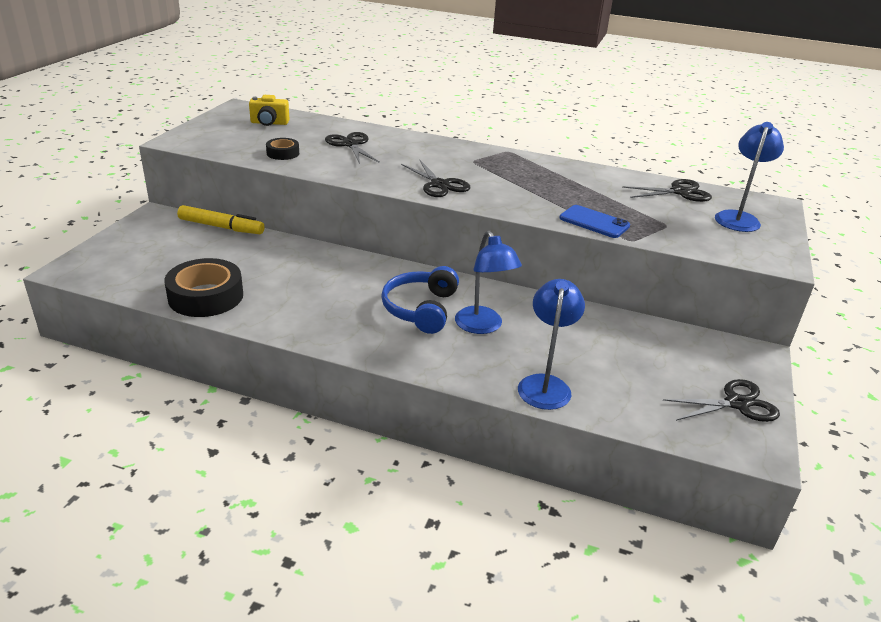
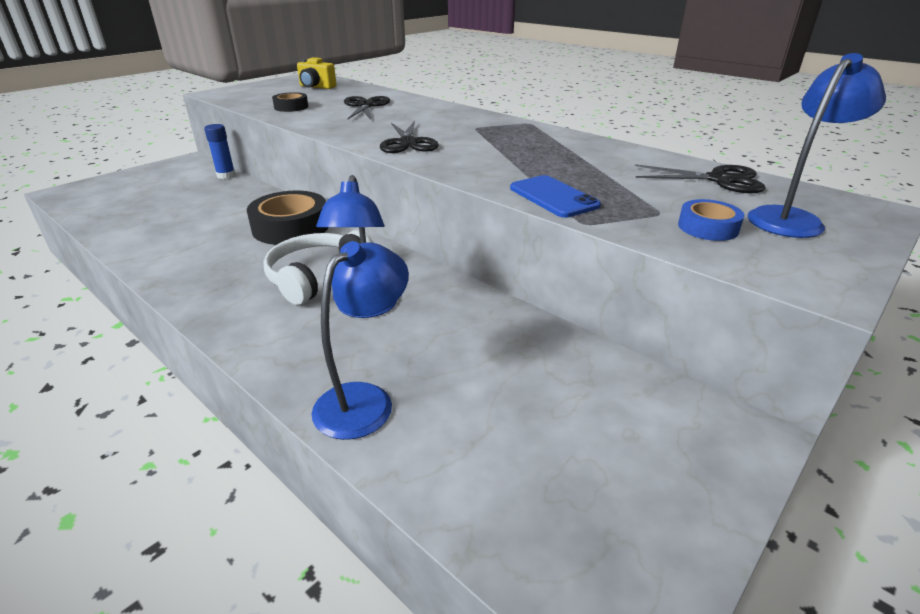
camera: 25 degrees right, 0 degrees up
(206, 296) = (133, 229): black tape -> black tape (291, 227)
(221, 227) = (226, 176): yellow marker -> blue glue stick
(420, 309) = (317, 276): blue headphones -> white headphones
(700, 232) = (708, 227): none -> blue tape
(737, 403) = (645, 514): black scissors -> none

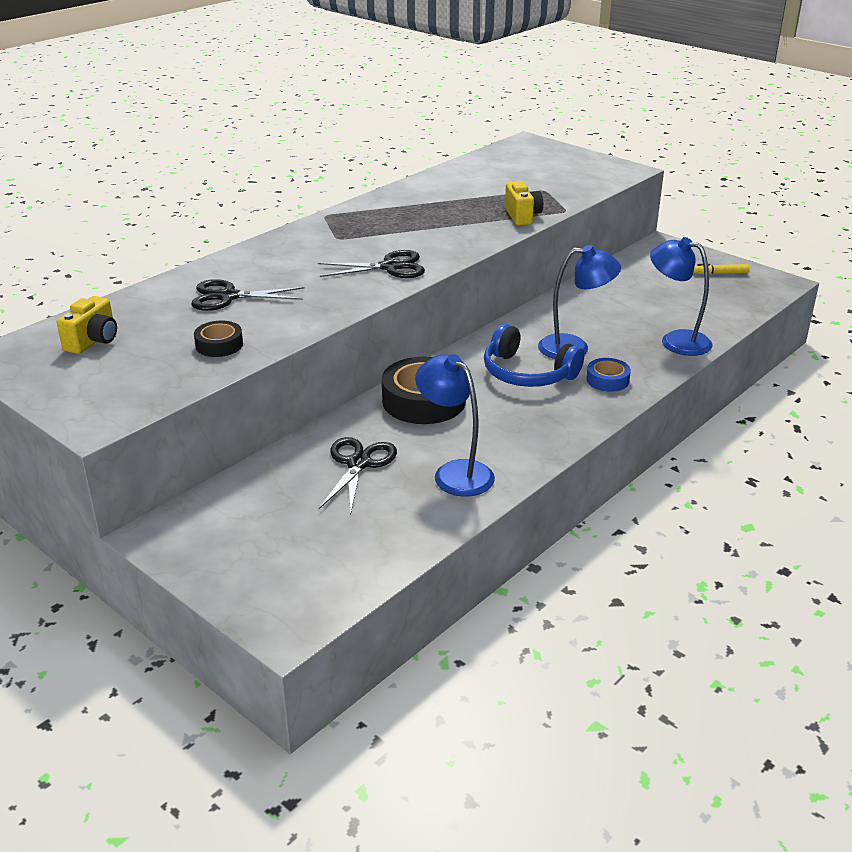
camera: 90 degrees left, 0 degrees up
(226, 176) = (244, 478): blue glue stick -> none
(317, 276) = (527, 373): white headphones -> blue headphones
(553, 197) = (522, 216): blue phone -> yellow camera
(637, 506) = (720, 273): none -> yellow marker
(708, 227) = (563, 181): blue tape -> blue tape (607, 380)
(719, 180) = (481, 167): black scissors -> black scissors (358, 463)
(791, 218) = (545, 161): blue lamp -> blue lamp (455, 472)

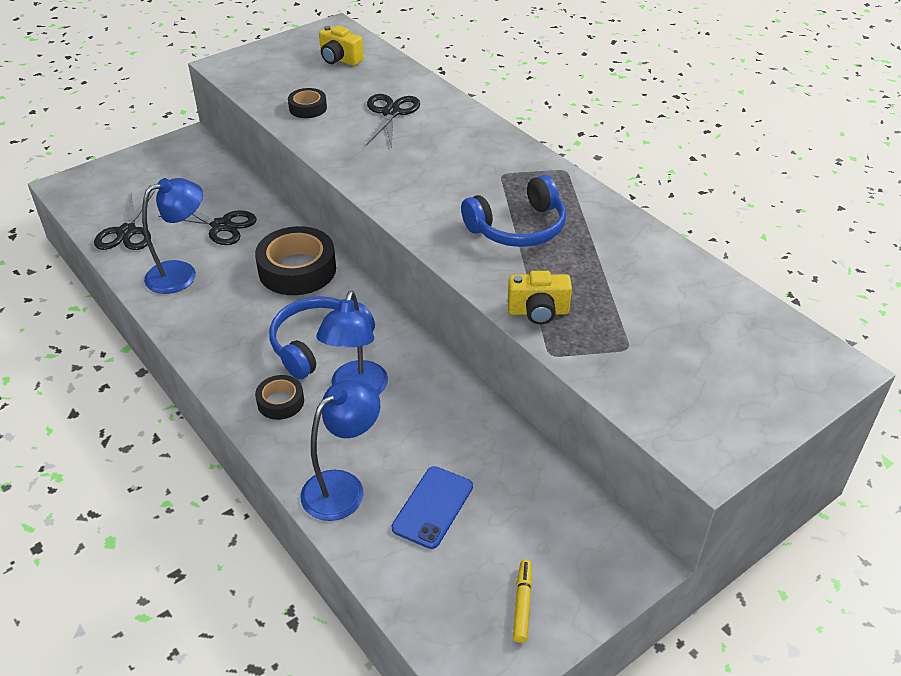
camera: 100 degrees right, 10 degrees up
(390, 267) = (422, 200): black scissors -> black scissors (127, 232)
(419, 227) = (518, 228): none -> blue headphones
(607, 380) = (280, 402): blue tape -> black tape
(669, 306) = (433, 507): none -> blue phone

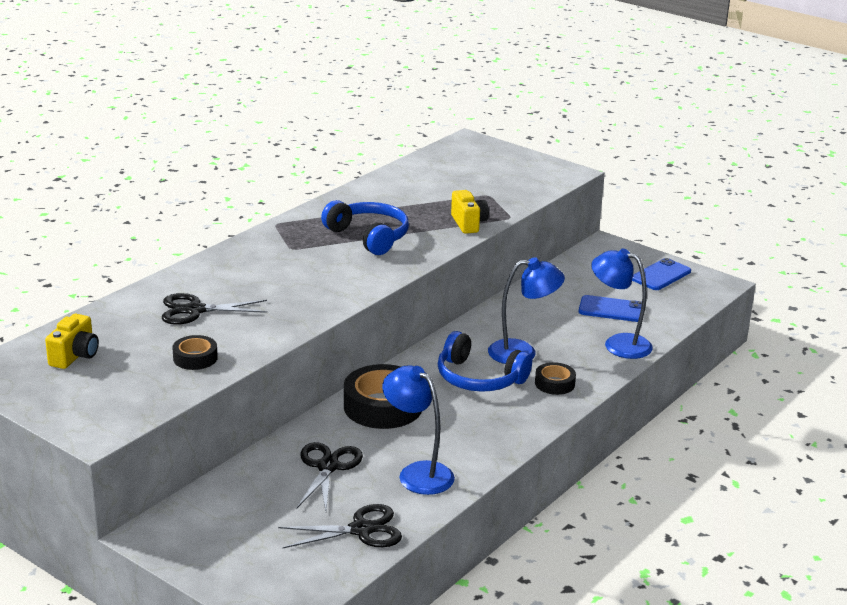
camera: 105 degrees left, 15 degrees down
(522, 604) = (661, 275): yellow marker -> blue phone

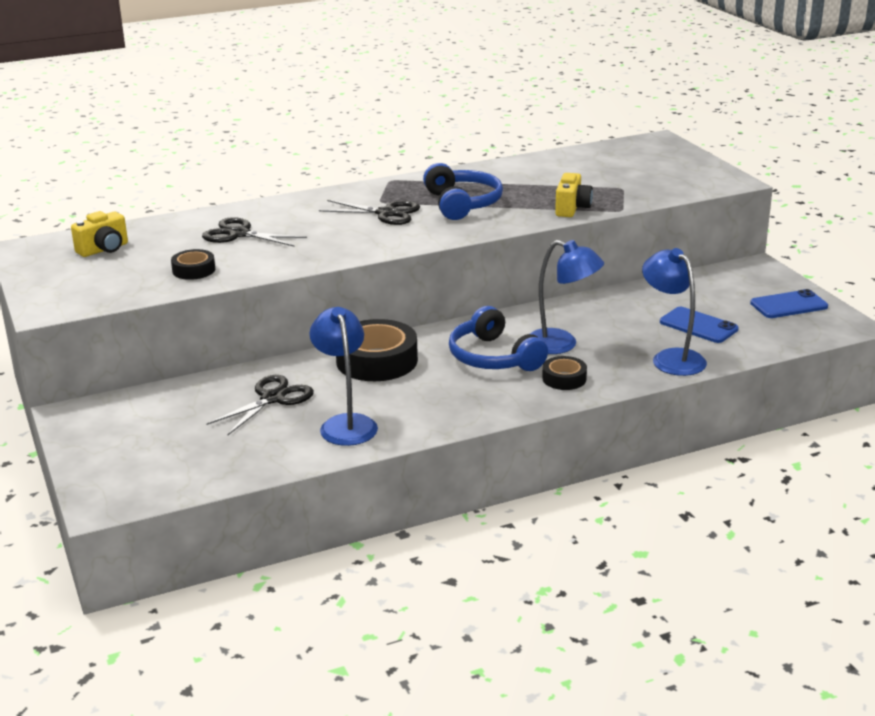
camera: 30 degrees right, 0 degrees up
(361, 530) = (243, 457): black scissors -> black scissors (386, 213)

